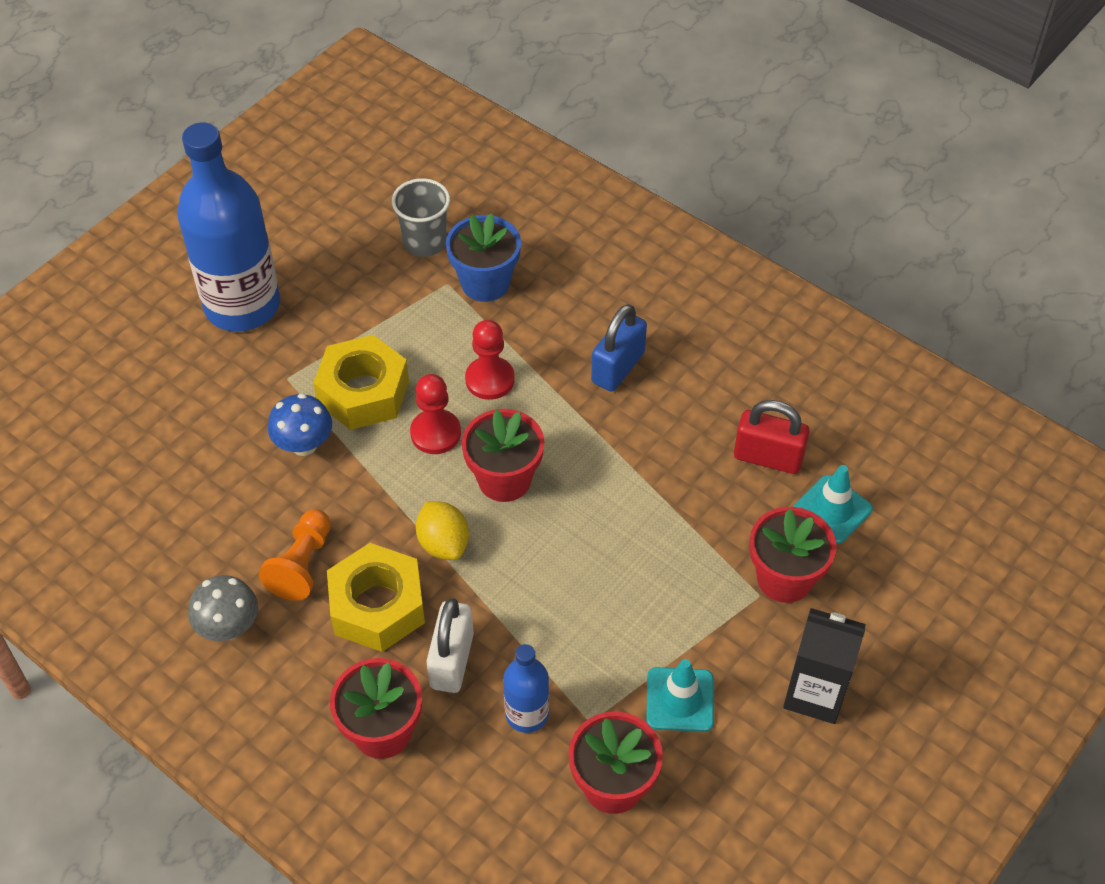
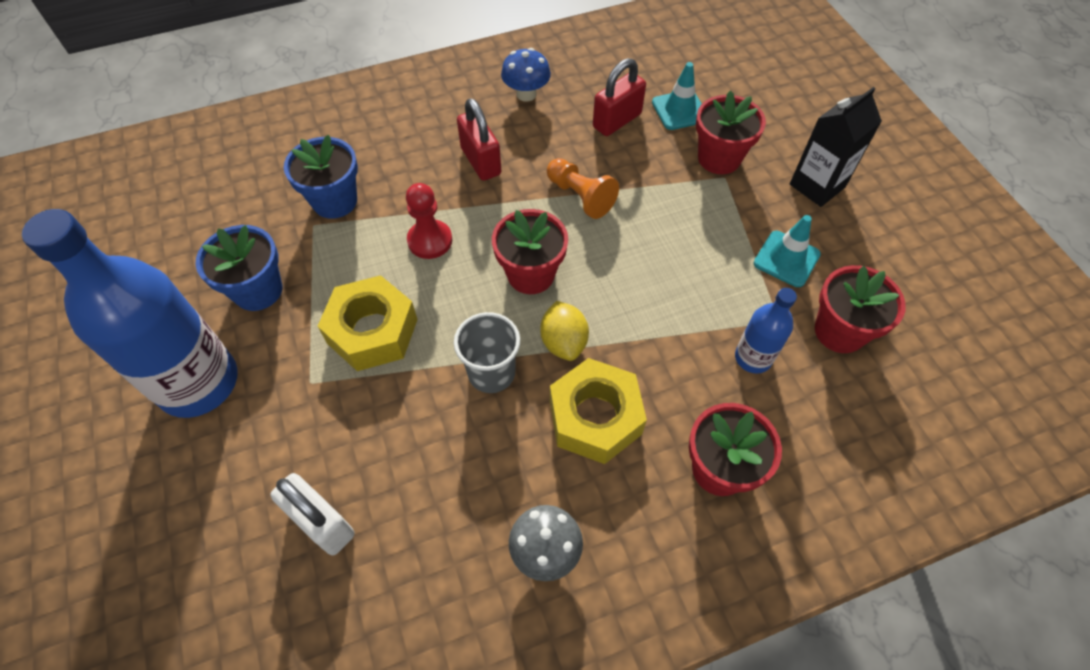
camera: 60 degrees left, 5 degrees up
(302, 564) = (517, 458): orange pawn -> orange pawn (580, 196)
(304, 444) = (392, 400): blue mushroom -> blue mushroom (526, 94)
(352, 288) = (258, 290): none -> blue flower pot
(425, 242) = (258, 220): grey cup -> grey cup (491, 373)
(435, 433) = (453, 299): red pawn -> none
(443, 543) = (564, 342): yellow lemon -> yellow lemon turned 75 degrees clockwise
(452, 660) = (678, 387): white padlock -> white padlock (322, 522)
(618, 367) = (481, 161): blue padlock -> red padlock

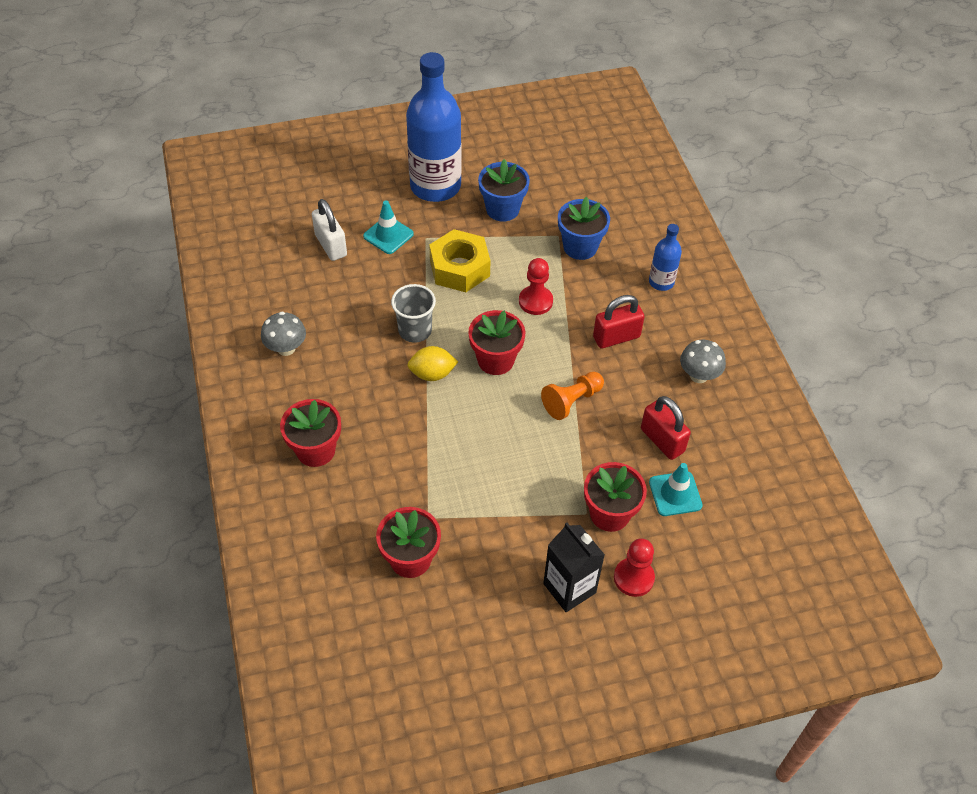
camera: 95 degrees right, 5 degrees down
(322, 522) = (331, 245): white padlock -> white padlock turned 75 degrees counterclockwise
(526, 94) = (699, 375): blue mushroom -> grey mushroom
(595, 417) = (369, 385): yellow nut -> none
(753, 358) = (397, 491): blue bottle -> blue bottle (661, 282)
(786, 138) = (633, 578): none -> red pawn
(786, 259) = (488, 539): turquoise traffic cone -> turquoise traffic cone (388, 235)

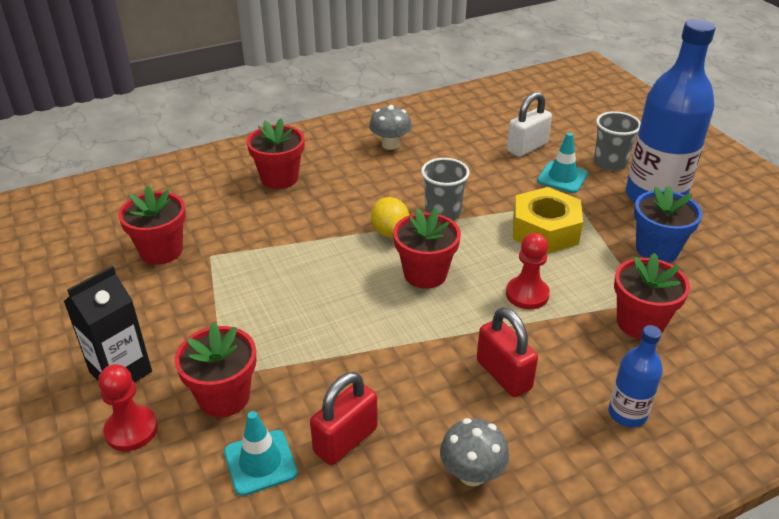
camera: 80 degrees right, 15 degrees down
(377, 197) = (610, 163): none -> grey cup
(572, 401) = (386, 344): orange pawn -> none
(580, 247) = (640, 323): blue flower pot -> red flower pot

